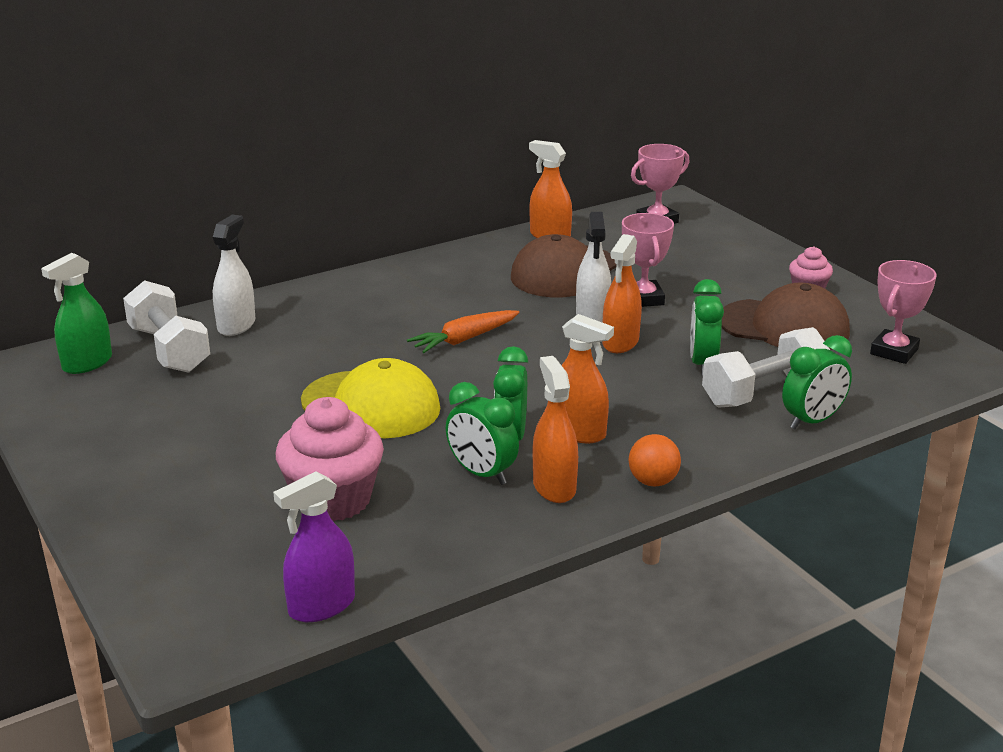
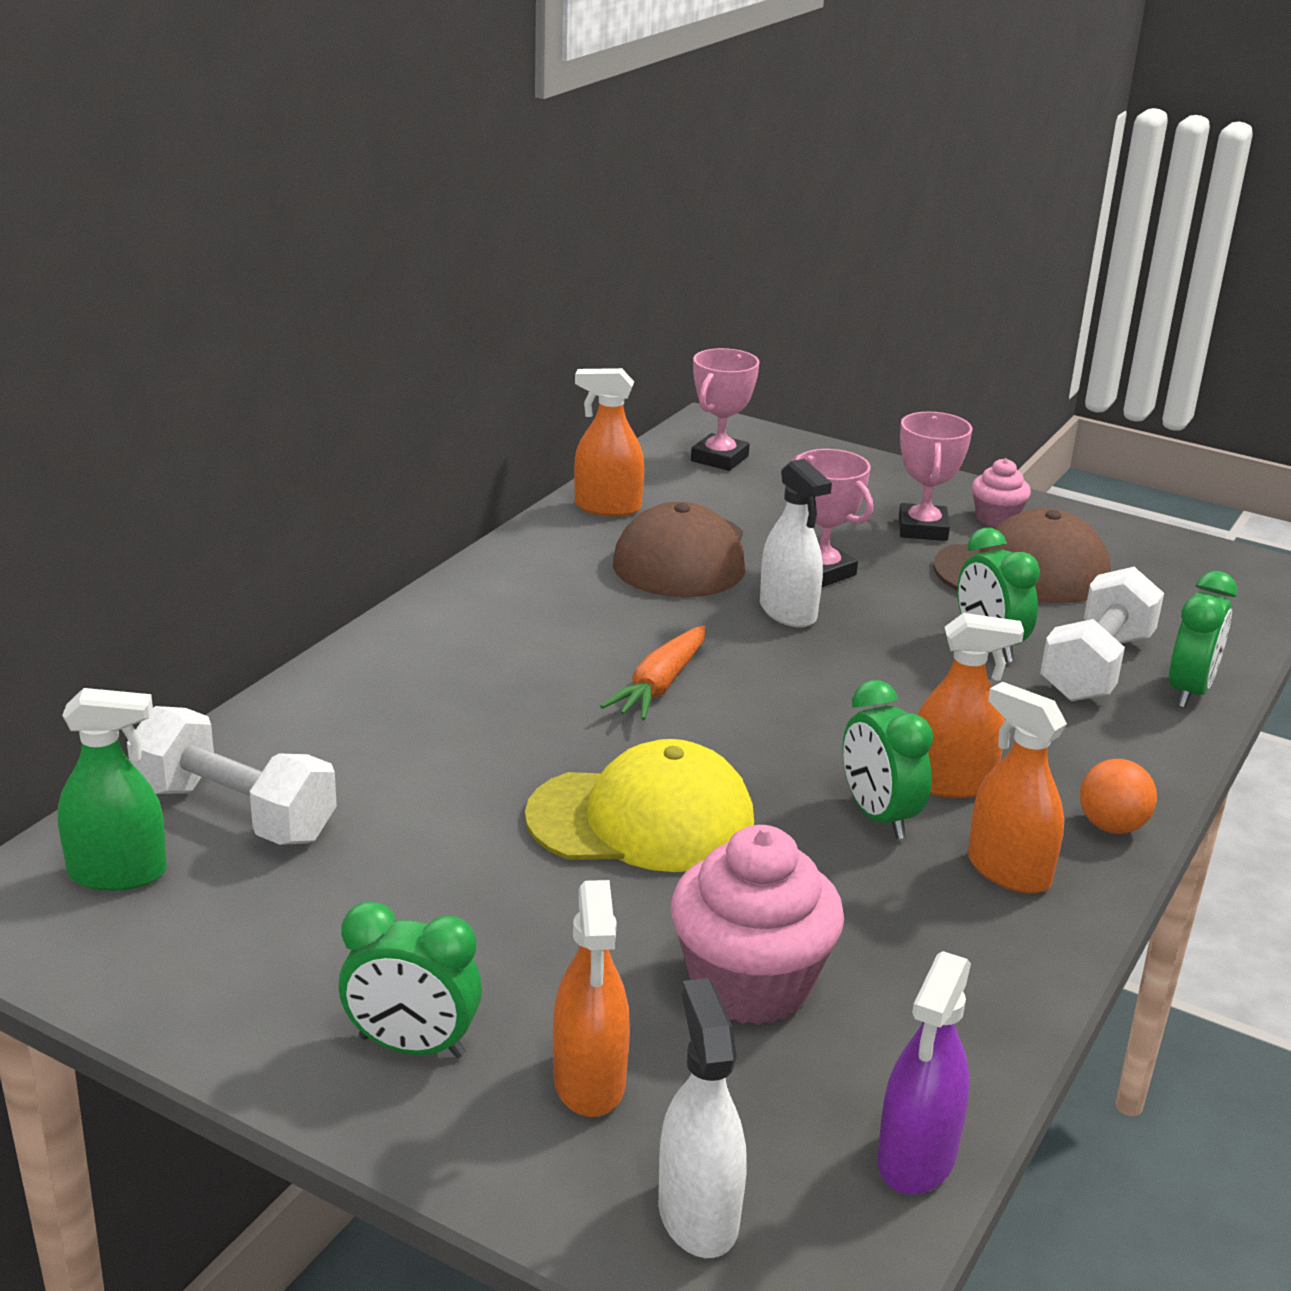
camera: 30 degrees left, 0 degrees up
(87, 363) = (118, 873): green spray bottle -> green spray bottle turned 105 degrees counterclockwise
(236, 325) = (301, 745): white spray bottle -> white spray bottle (698, 1215)
(482, 474) = (900, 880): green clock -> green clock (412, 1047)
(620, 342) = (861, 640): orange spray bottle -> orange spray bottle (589, 1081)
(894, 351) = (1172, 578): pink trophy -> pink trophy (922, 529)

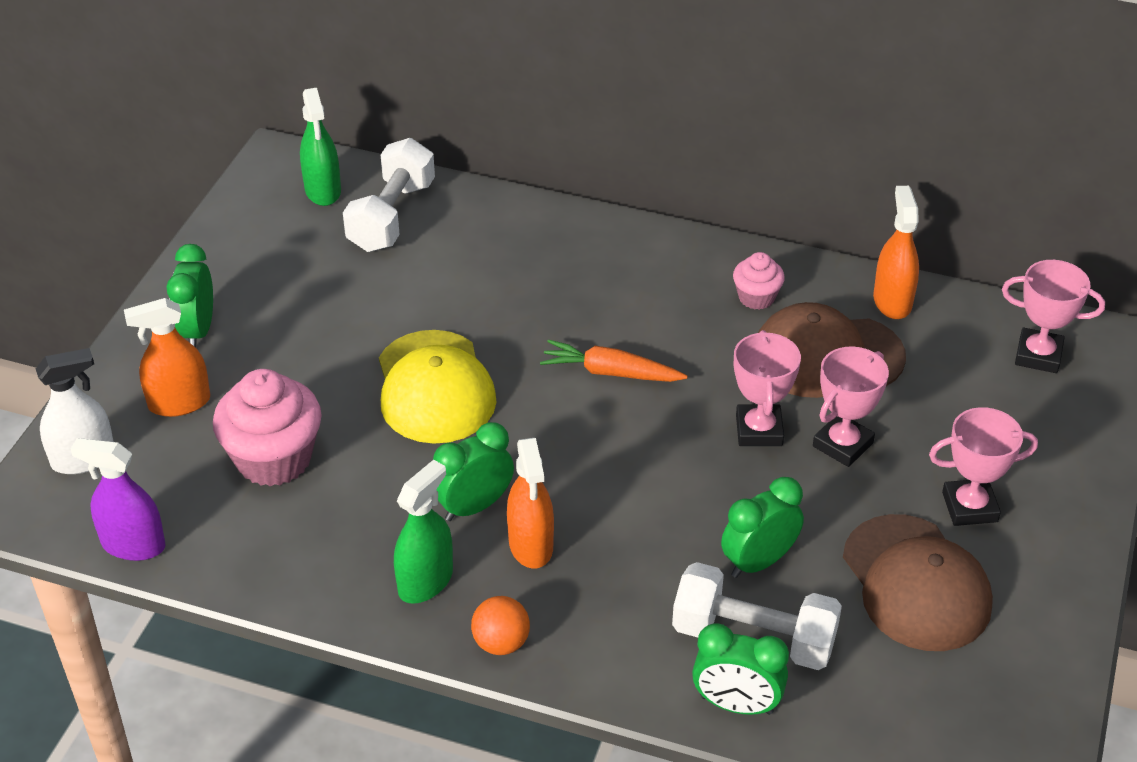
camera: 80 degrees right, 15 degrees up
(788, 612) = (759, 430): white spray bottle -> pink trophy
(996, 518) = (1027, 561): pink cupcake -> pink cupcake (756, 297)
(1008, 871) = (425, 581): orange spray bottle -> green spray bottle

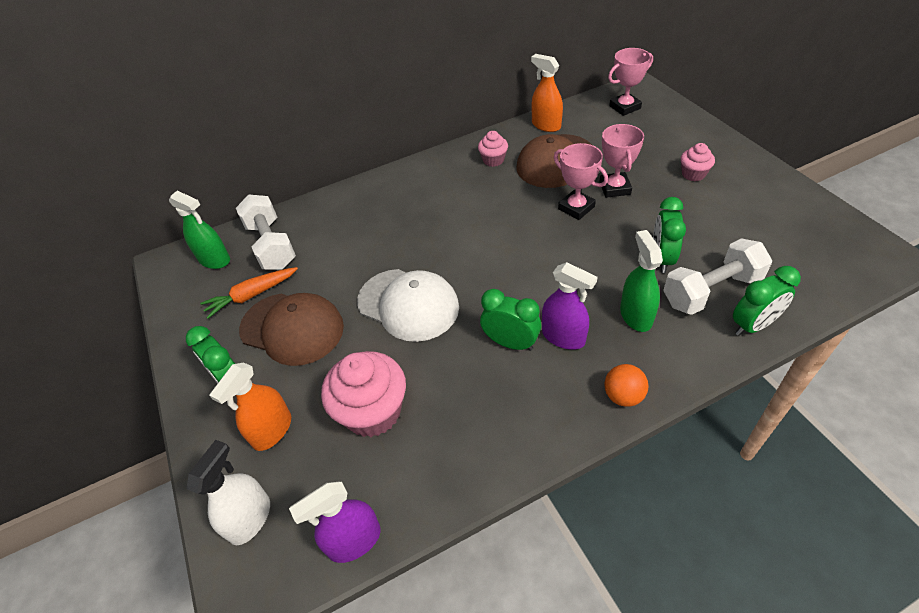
camera: 40 degrees left, 5 degrees up
(425, 581) = (543, 401): green spray bottle -> green spray bottle (636, 315)
(435, 387) = (408, 304): yellow cap -> white cap
(474, 506) = (511, 343): green clock -> green clock turned 105 degrees clockwise
(531, 545) = (563, 337): orange spray bottle -> purple spray bottle
(610, 372) = (480, 233): orange carrot -> orange carrot (251, 295)
(916, 583) = (725, 216): brown cap -> brown cap (292, 328)
(969, 507) = (693, 174): pink trophy -> pink cupcake

